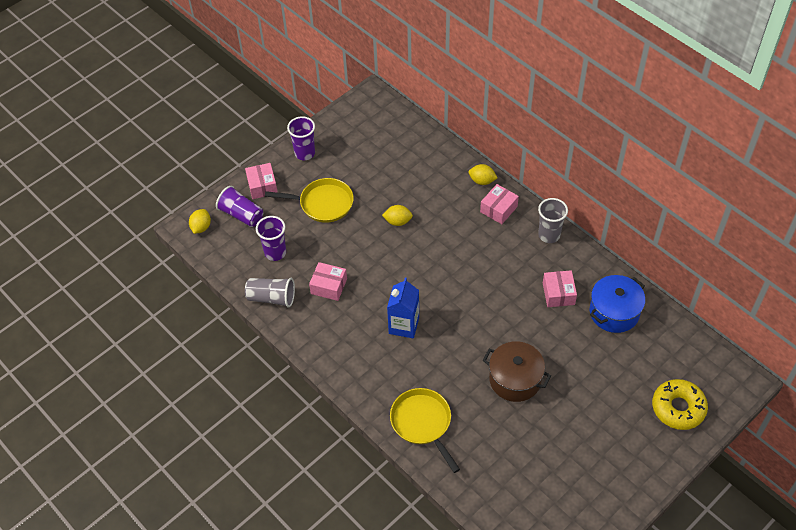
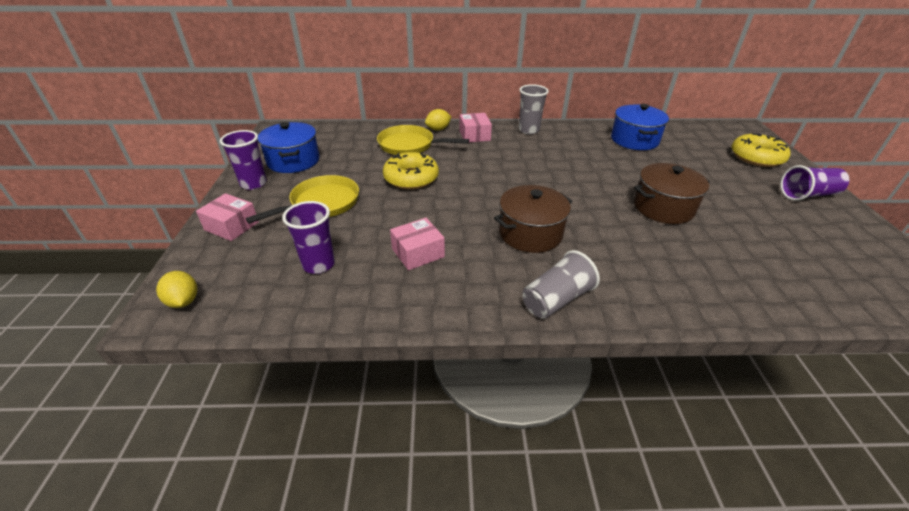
camera: 50 degrees left, 15 degrees down
(241, 214) = (232, 259): purple cup -> purple cup (807, 195)
(271, 298) = (369, 303): grey cup -> grey cup (556, 299)
(348, 145) = (293, 161): none -> blue pot
(398, 221) = (411, 178): yellow lemon -> yellow donut
(404, 325) = (530, 233): blue carton -> brown pot
(423, 423) = (674, 287): yellow pan -> yellow pan (409, 145)
(558, 293) = (590, 150): pink box -> none

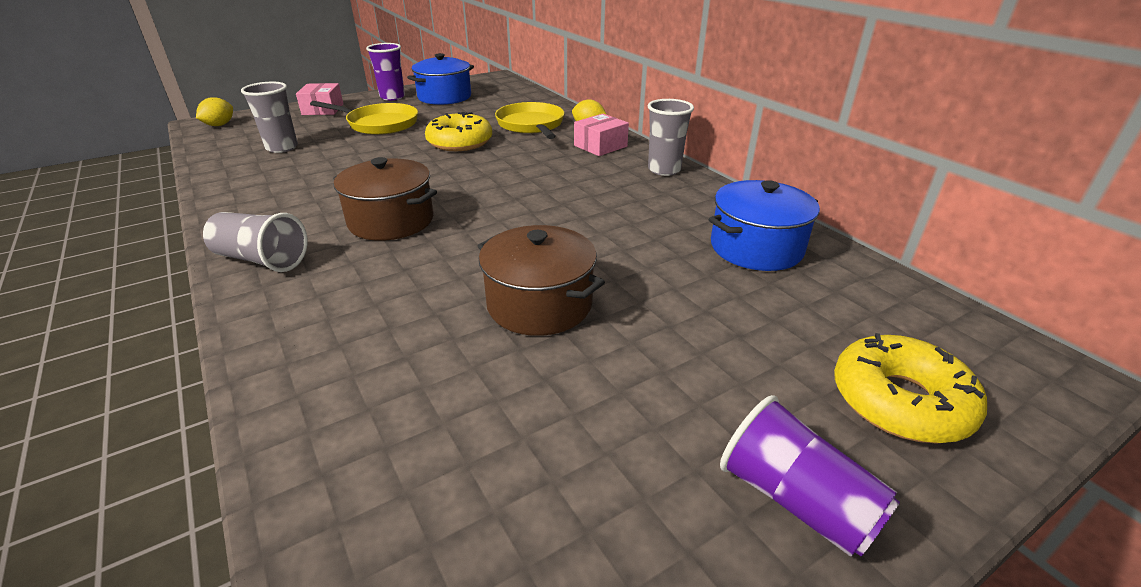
camera: 60 degrees right, 5 degrees down
(318, 264) = (282, 148): purple cup -> grey cup
(418, 253) = (319, 177): pink box -> none

